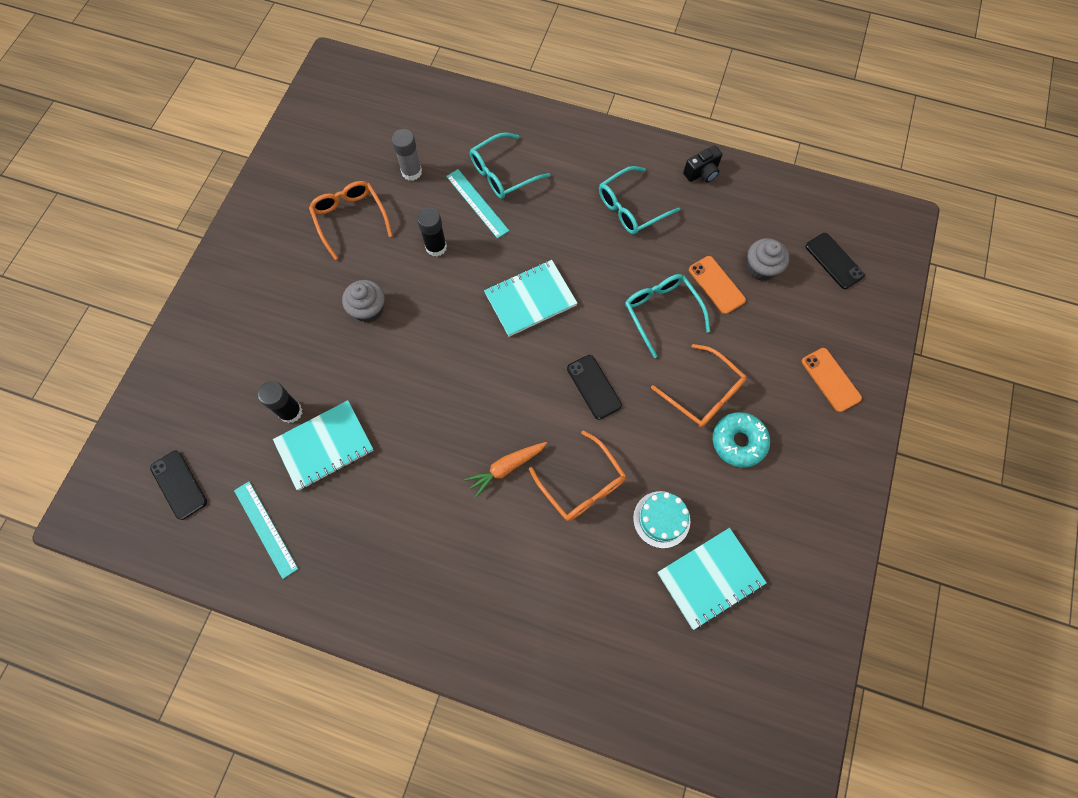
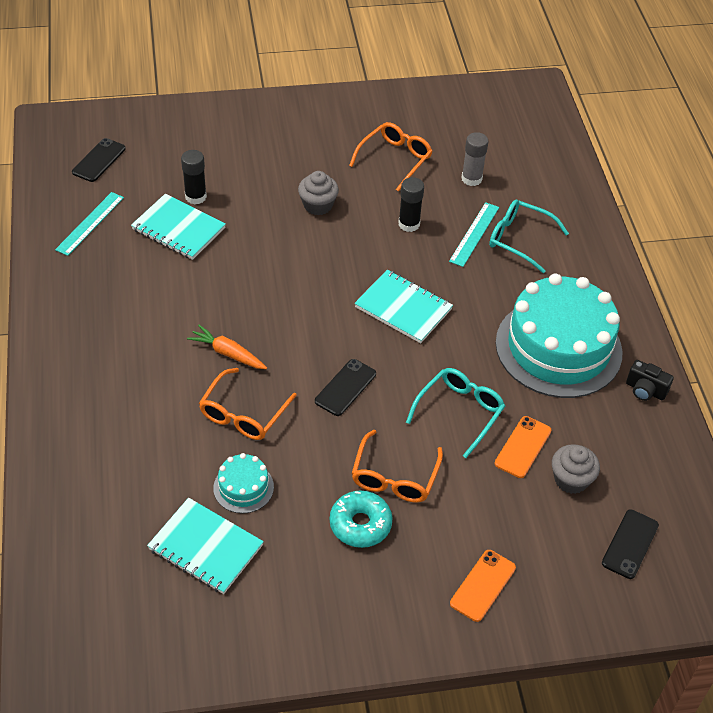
camera: 60 degrees right, 20 degrees down
(631, 208) = (558, 347): turquoise glasses -> turquoise cake

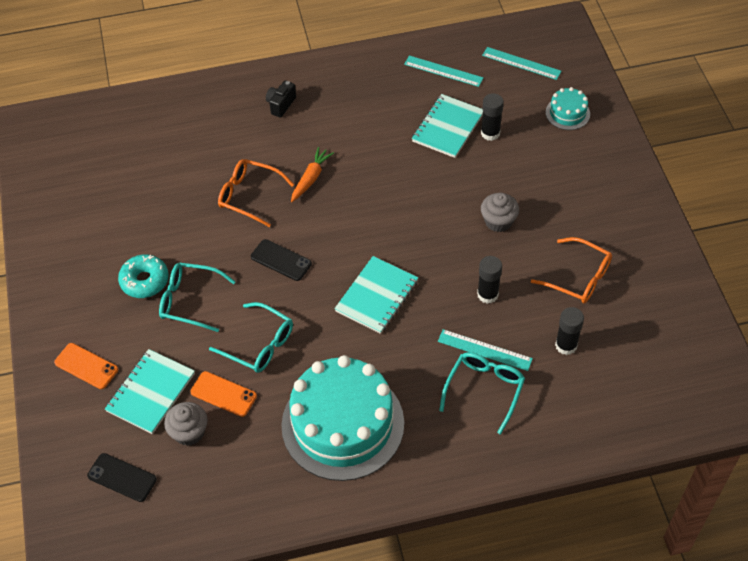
camera: 90 degrees right, 5 degrees up
(99, 160) = (521, 63): black phone -> turquoise ruler
(205, 547) = (126, 188): turquoise notebook -> turquoise notebook (150, 392)
(243, 487) = (179, 204): turquoise cake -> turquoise cake (567, 113)
(395, 476) = (190, 301): orange glasses -> turquoise glasses
(471, 179) = (566, 345): grey glue stick -> black glue stick
(645, 390) = (295, 500): black camera -> black camera (281, 105)

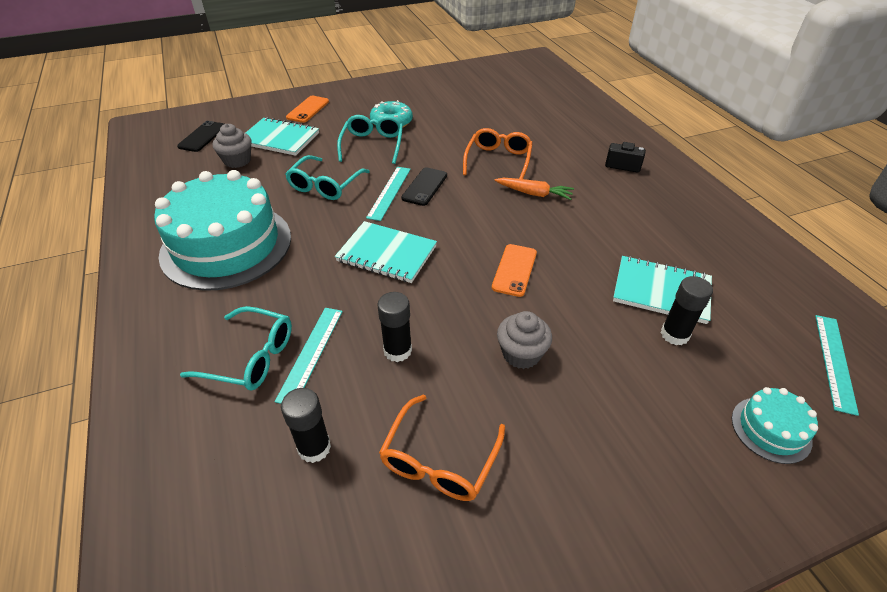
camera: 80 degrees right, 10 degrees down
(223, 394) = (273, 173): orange phone -> orange phone (514, 270)
(443, 71) = (756, 279): turquoise ruler -> turquoise ruler (389, 192)

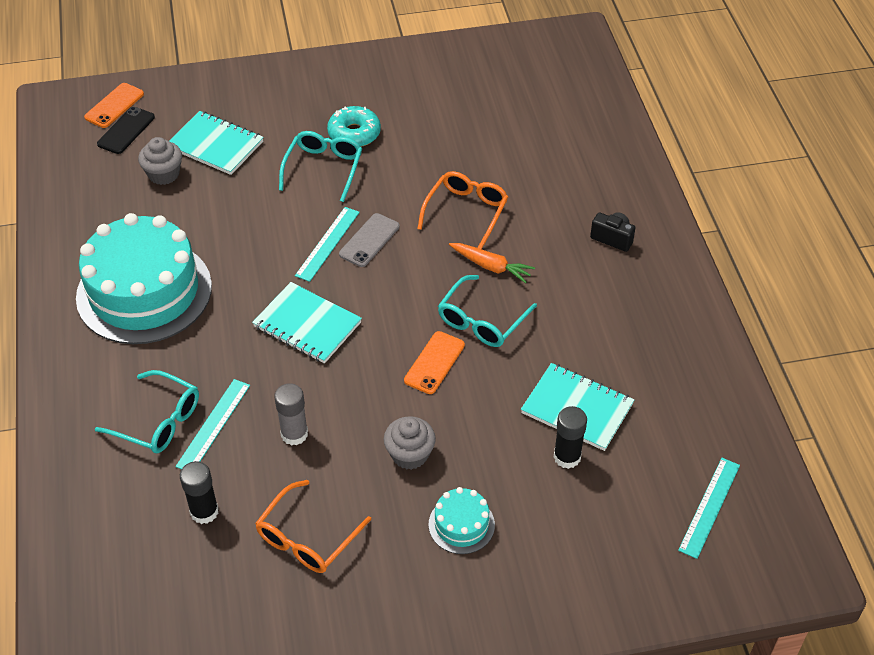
camera: 10 degrees right, 5 degrees up
(308, 109) = (255, 99): orange phone -> orange phone (114, 106)
(325, 185) = (258, 223): turquoise glasses -> turquoise glasses (482, 320)
(397, 350) = (294, 434): black glue stick -> grey glue stick
(424, 187) = (369, 240): black phone -> grey phone
(771, 429) = (608, 558): turquoise cake -> turquoise cake (461, 525)

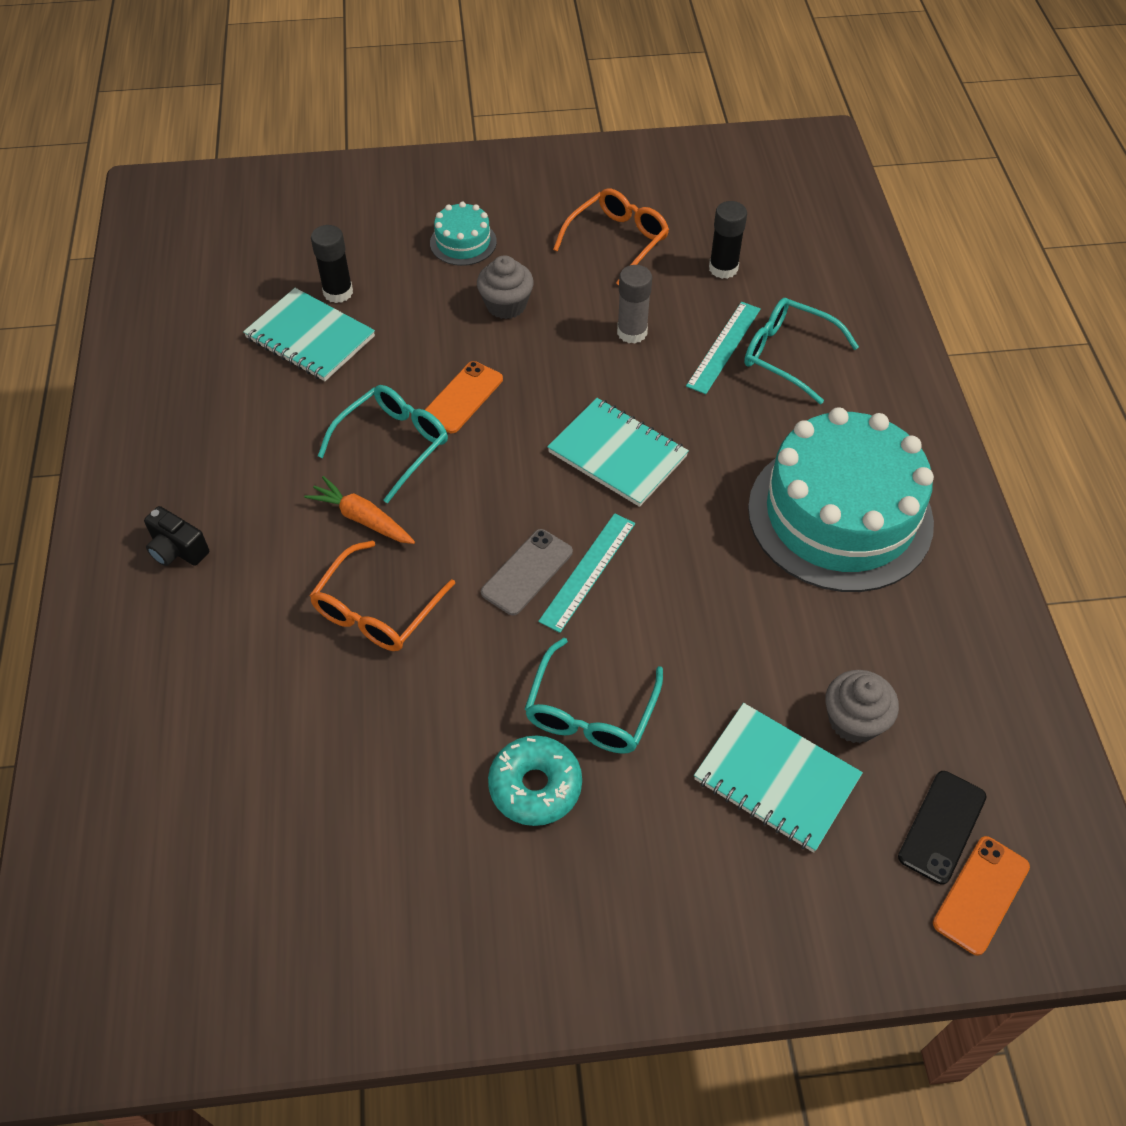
camera: 175 degrees left, 5 degrees up
(709, 507) = (211, 241): turquoise ruler -> none

